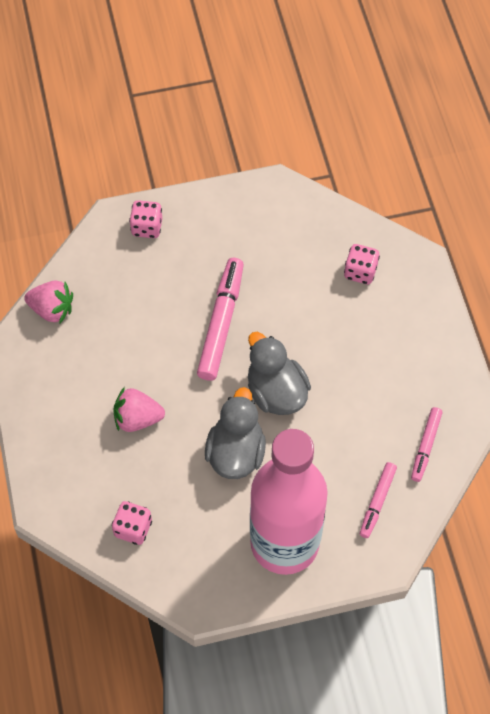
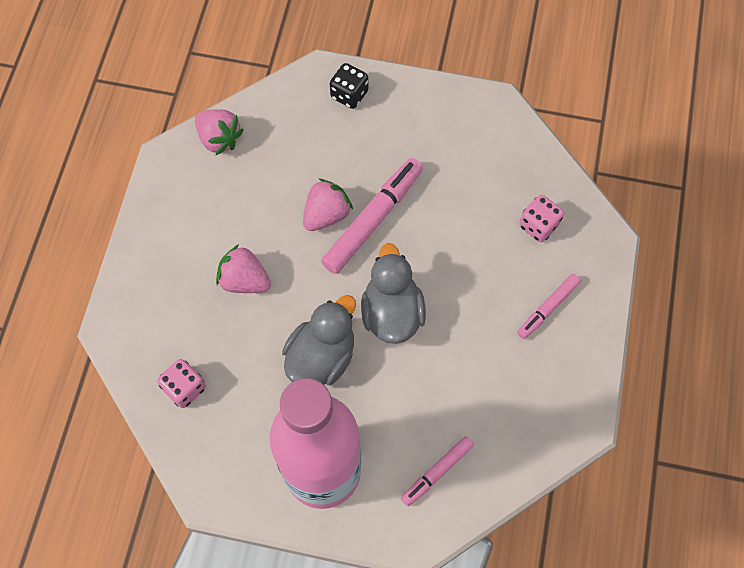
camera: 25 degrees right, 5 degrees up
(147, 227) = (349, 94): pink dice -> black dice
(179, 335) = (326, 214): none -> pink strawberry
(425, 446) = (516, 436): pink marker -> pink marker (547, 308)

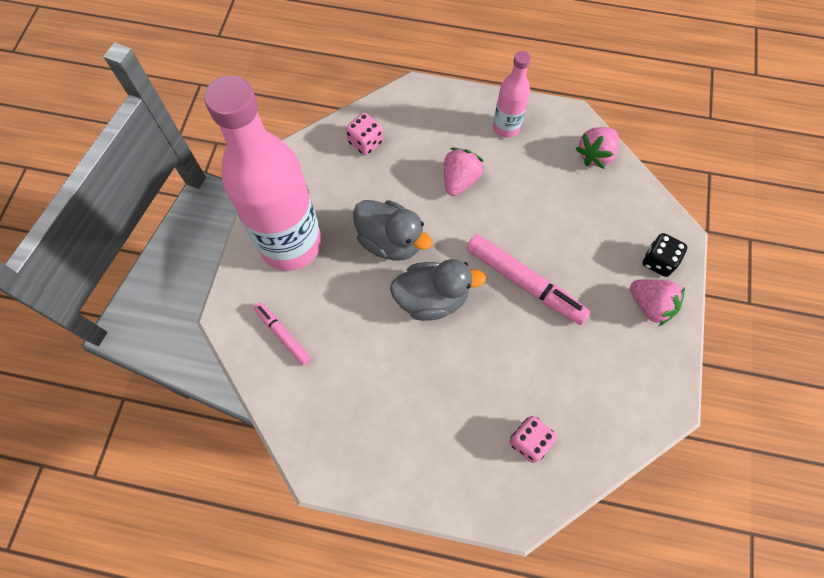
camera: 90 degrees right, 0 degrees up
(175, 227) = (506, 127): none -> pink bottle
(326, 214) = (527, 243): pink strawberry -> pink strawberry (650, 305)
(547, 308) = (438, 445): pink marker -> none

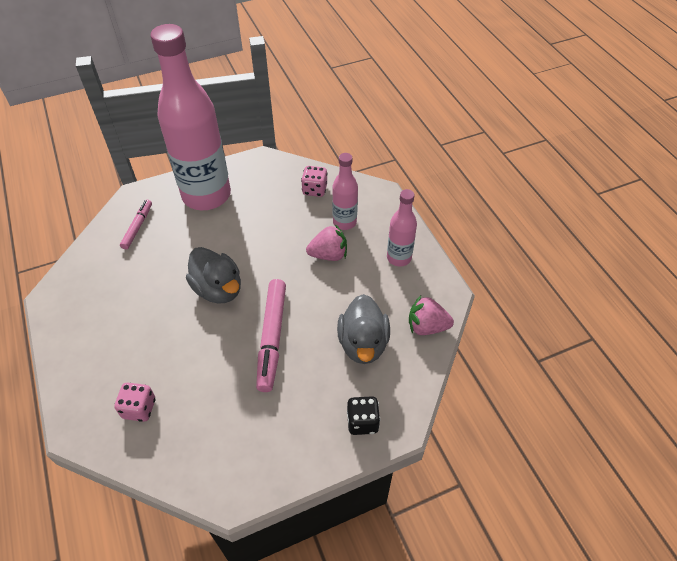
camera: 55 degrees right, 15 degrees down
(390, 241) = (247, 243): grey duck -> grey duck (363, 343)
(429, 143) = (344, 222): none -> pink bottle
(650, 305) = (315, 436): pink strawberry -> none

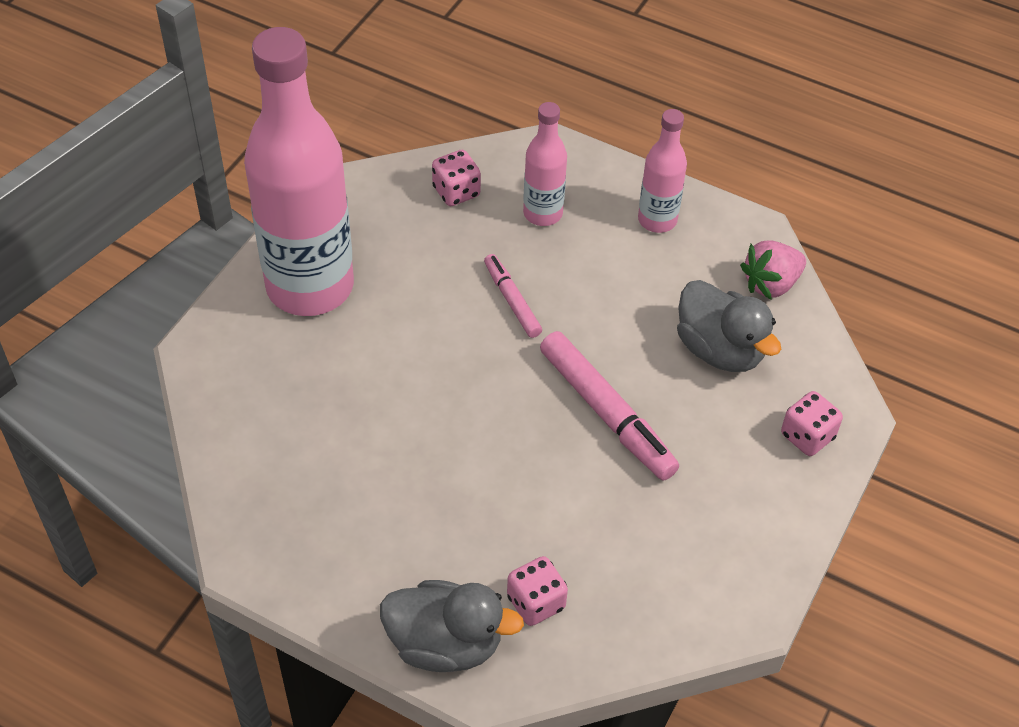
camera: 40 degrees left, 0 degrees up
(137, 227) = (258, 389): pink marker -> pink marker (512, 300)
(218, 289) = (471, 399): grey duck -> grey duck (445, 644)
(328, 255) = (567, 268): pink strawberry -> none
(362, 422) = (807, 436): black dice -> pink dice

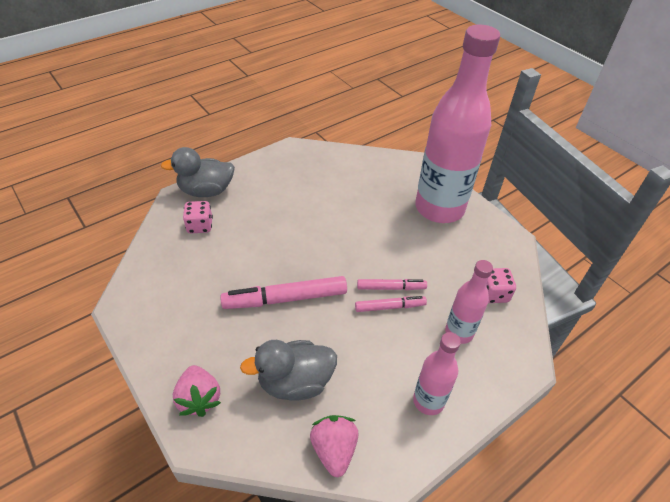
camera: 115 degrees right, 5 degrees down
(445, 644) = (206, 191): grey duck -> grey duck turned 45 degrees clockwise
(546, 292) = (390, 307): none -> pink marker
(807, 436) = (199, 398): pink dice -> pink strawberry

